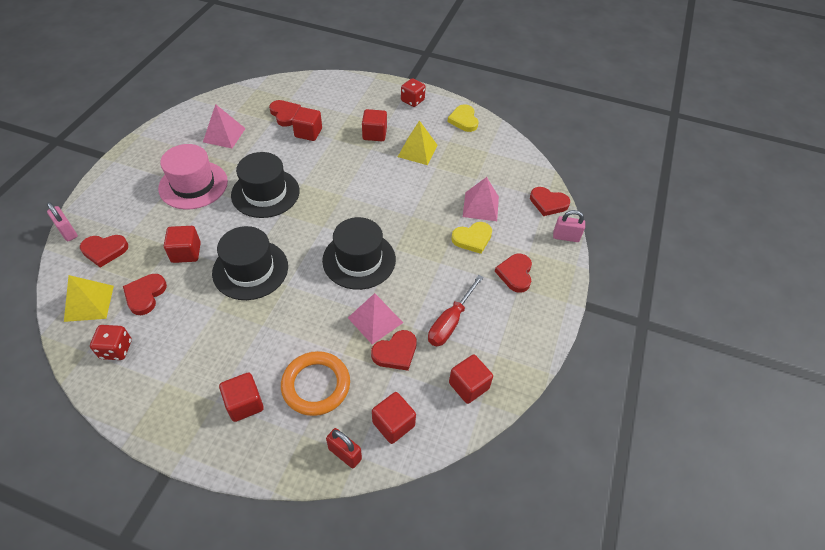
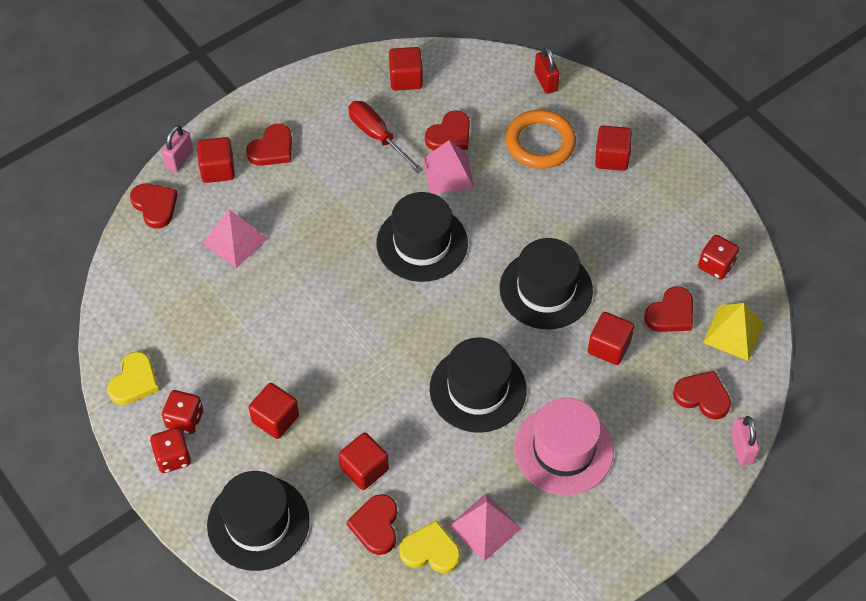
camera: 145 degrees left, 5 degrees up
(347, 94) = (258, 523): none -> black hat
(393, 424) = (492, 83): red cube -> red cube (218, 169)
(395, 352) = (450, 135): red heart -> red heart turned 135 degrees clockwise
(417, 151) = (241, 360): yellow pyramid -> none
(421, 116) = (185, 419): none -> red dice
(450, 322) = (377, 136): red screwdriver -> red screwdriver turned 105 degrees counterclockwise
(472, 239) = (280, 207): yellow heart -> yellow heart (430, 551)
(565, 237) = (179, 159): pink padlock -> pink padlock turned 75 degrees clockwise

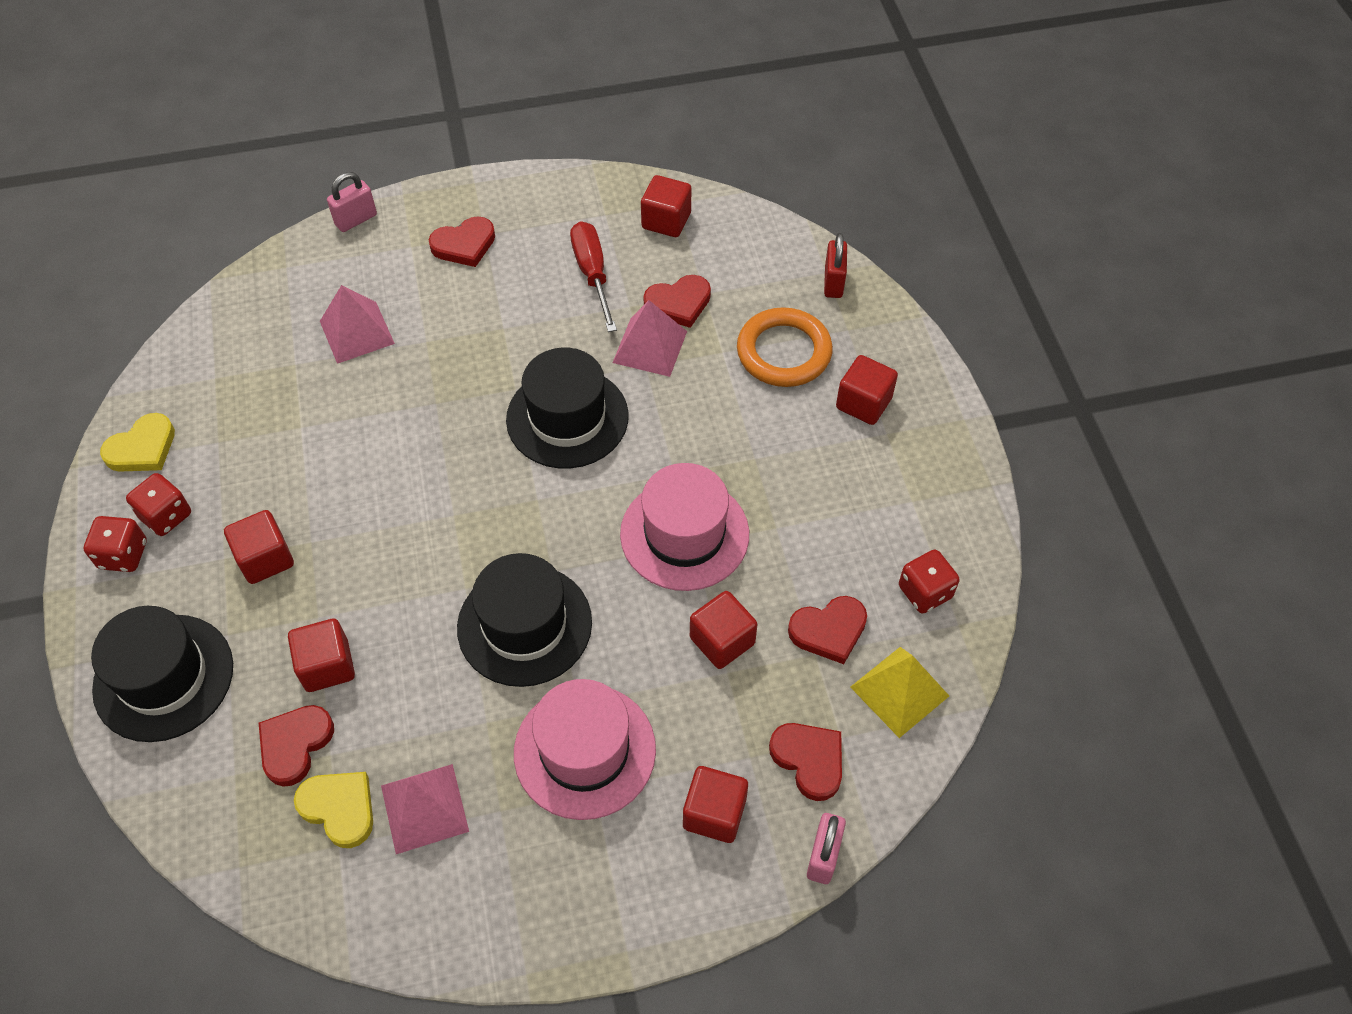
camera: 25 degrees right, 0 degrees up
(155, 206) = (296, 261): red heart -> none
(218, 169) = (389, 246): red cube -> red cube (714, 813)
(546, 289) = (684, 534): black hat -> pink hat

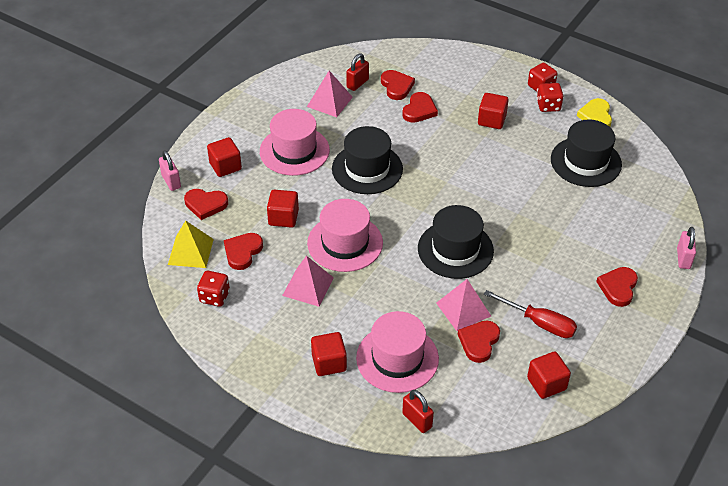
camera: 135 degrees right, 10 degrees down
(163, 677) = (467, 71): black hat -> black hat (586, 162)
(327, 666) = (419, 110): red cube -> red heart
(339, 808) = (357, 83): yellow heart -> red padlock
(356, 332) = (595, 213): pink pyramid -> pink pyramid (308, 286)
(784, 352) = (397, 358): orange ring -> pink hat

